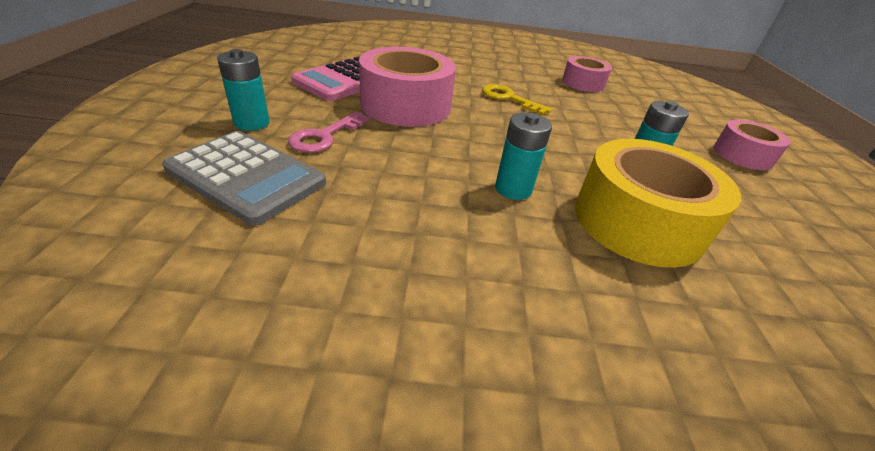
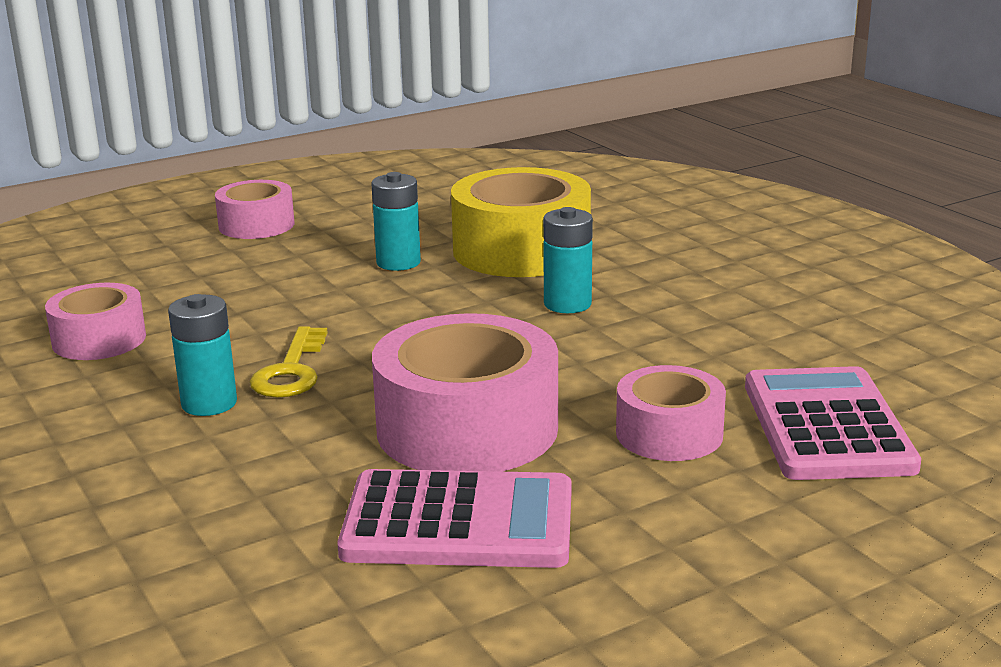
camera: 120 degrees left, 15 degrees down
(246, 176) = (827, 426): grey calculator -> pink calculator
(252, 123) = (744, 498): turquoise battery -> turquoise battery (209, 403)
(325, 136) = (669, 433): pink key -> pink tape

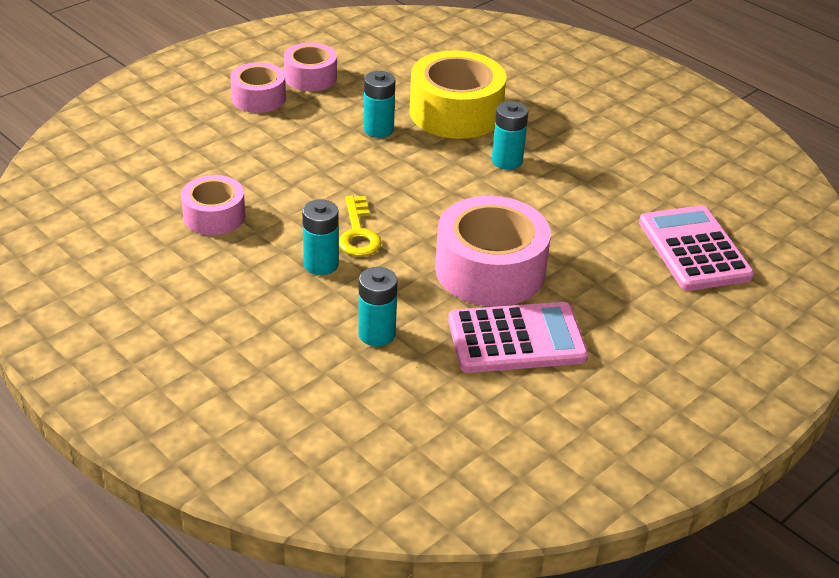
camera: 15 degrees left, 15 degrees up
(232, 496) = (377, 334): none -> turquoise battery
(669, 433) = (608, 263): pink tape -> pink tape (310, 77)

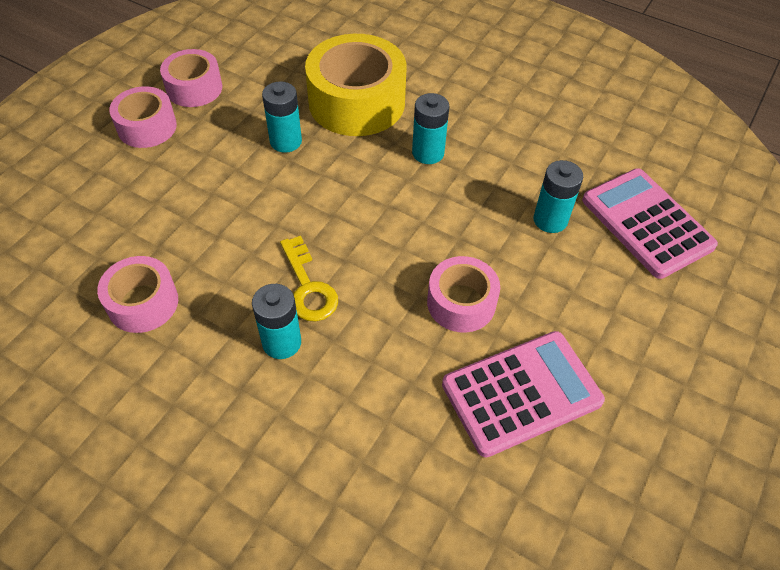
camera: 15 degrees left, 15 degrees up
(377, 334) = (373, 428): turquoise battery -> turquoise battery (550, 220)
(490, 270) = (461, 303): pink tape -> pink tape, size x0.58

